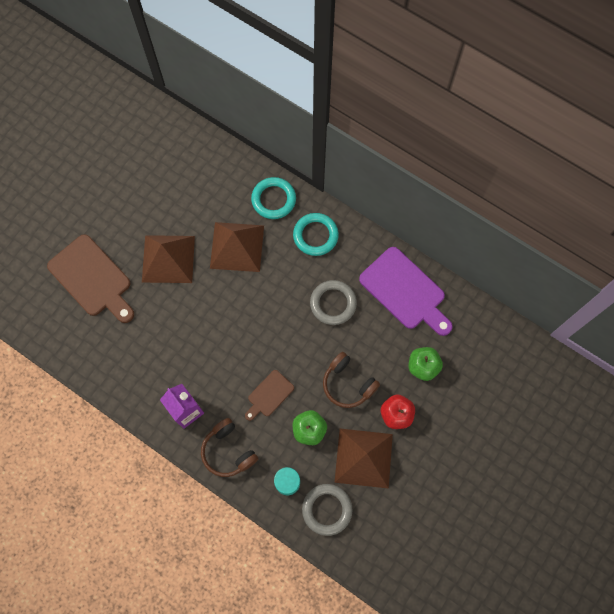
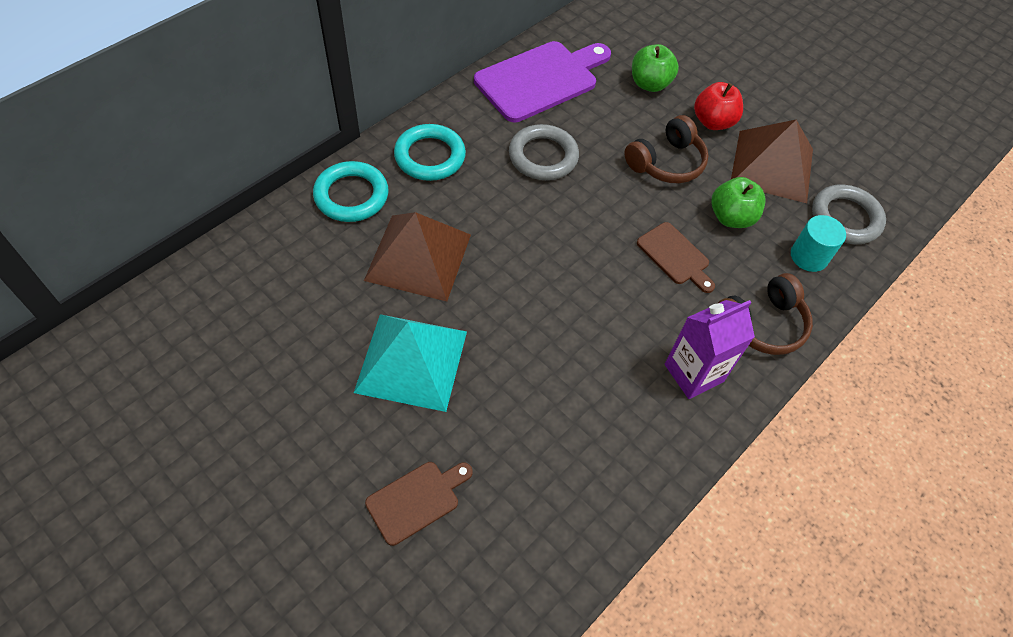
camera: 85 degrees left, 15 degrees down
(92, 279) = (417, 500): brown cutting board -> brown cutting board, size x0.53
(168, 258) = (411, 361): brown pyramid -> turquoise pyramid

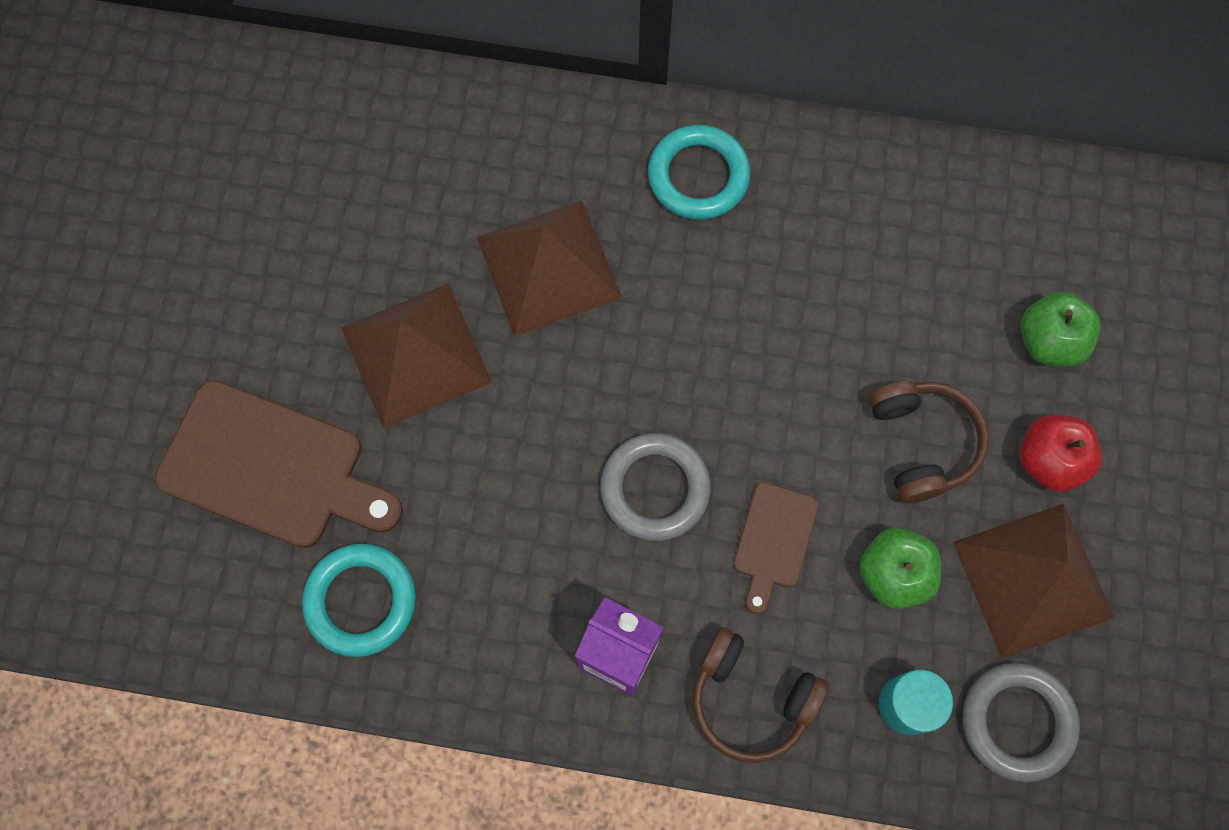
camera: 60 degrees right, 15 degrees up
(351, 195) = (575, 141): turquoise ring -> turquoise ring (361, 601)
(411, 361) = (415, 354): turquoise pyramid -> brown pyramid
(417, 500) = (271, 468): brown cutting board -> brown cutting board, size x1.90
(541, 80) = (934, 209): purple cutting board -> none
(543, 156) = (805, 296): grey ring -> grey ring (655, 489)
(666, 162) = (921, 443): brown headphones -> brown headphones turned 120 degrees counterclockwise

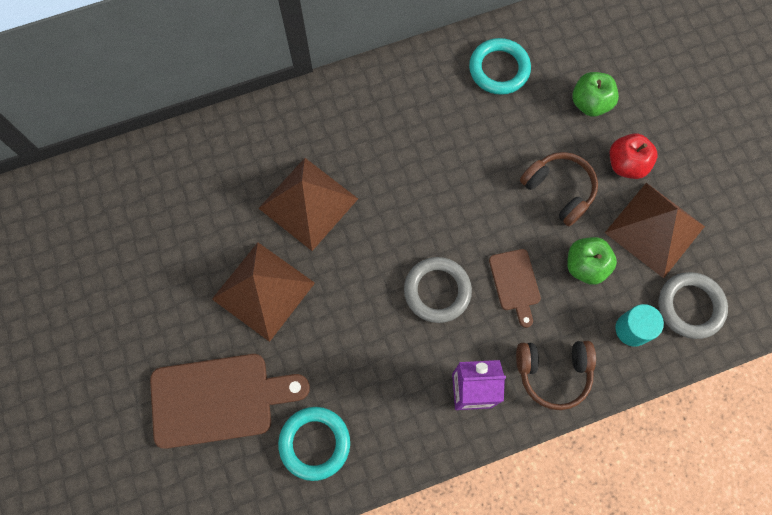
camera: 30 degrees left, 0 degrees up
(698, 176) = (360, 112): turquoise ring -> turquoise ring (499, 69)

